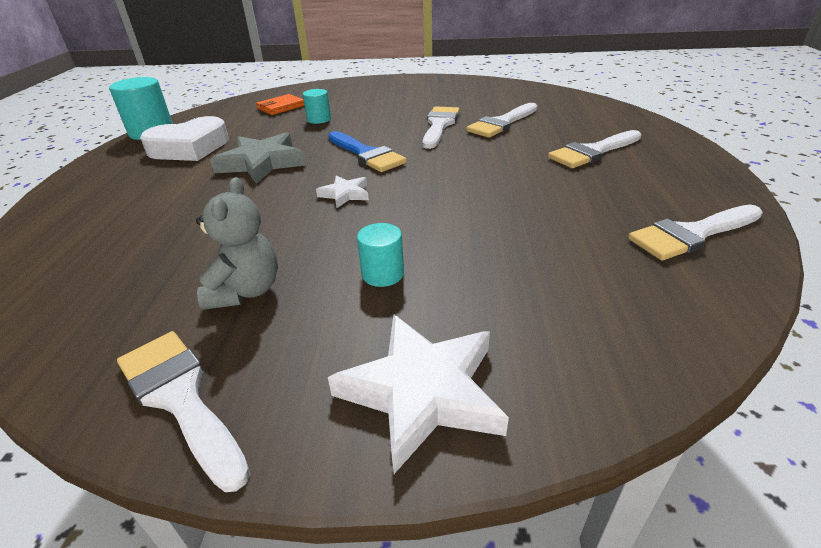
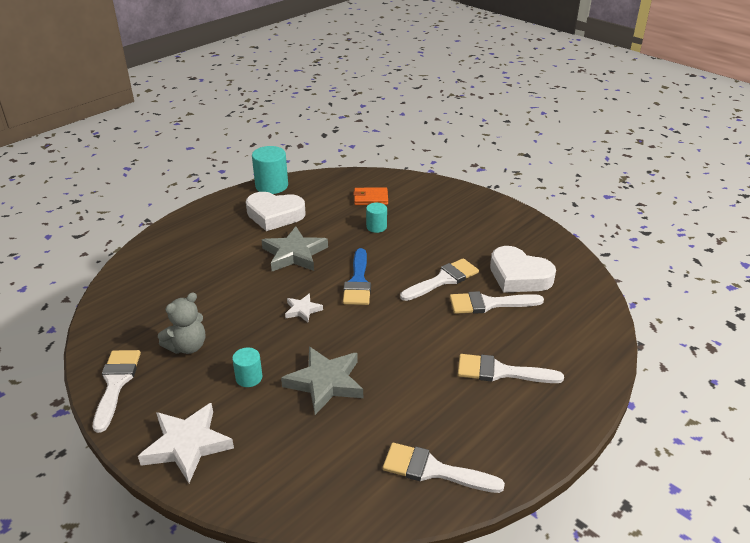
camera: 40 degrees right, 0 degrees up
(473, 231) = (325, 382): none -> grey star
(491, 103) = (519, 276): none -> white heart

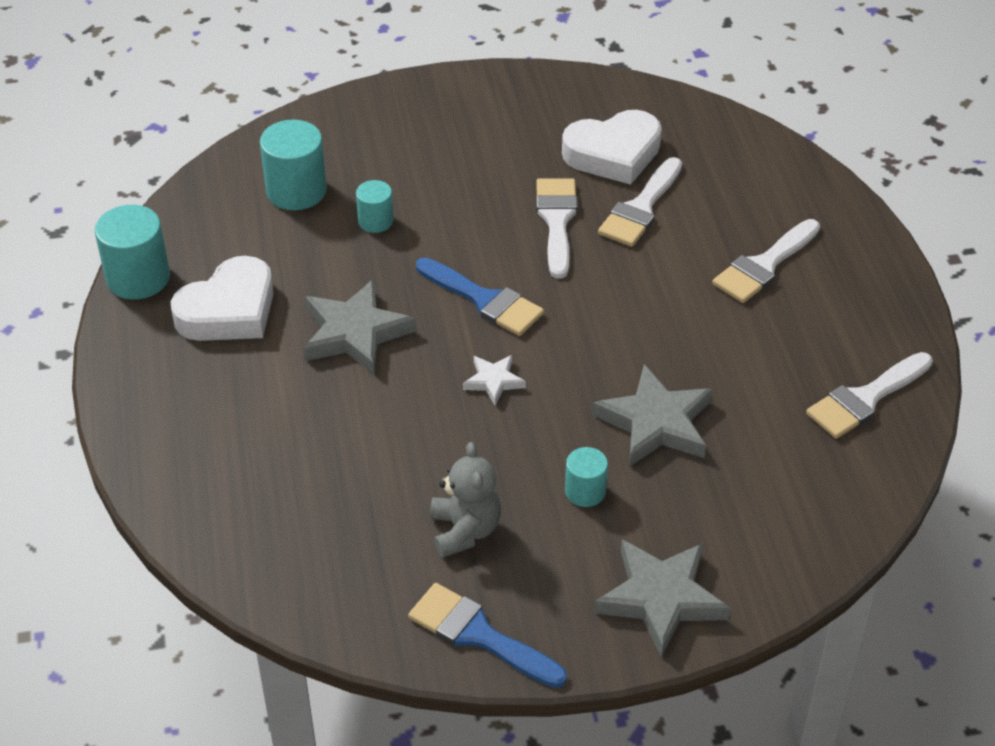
camera: 55 degrees left, 10 degrees up
(116, 383) = (478, 635): white brush -> blue brush
(187, 445) = (660, 599): white star -> grey star
(371, 198) = (296, 191): orange wallet -> turquoise cylinder

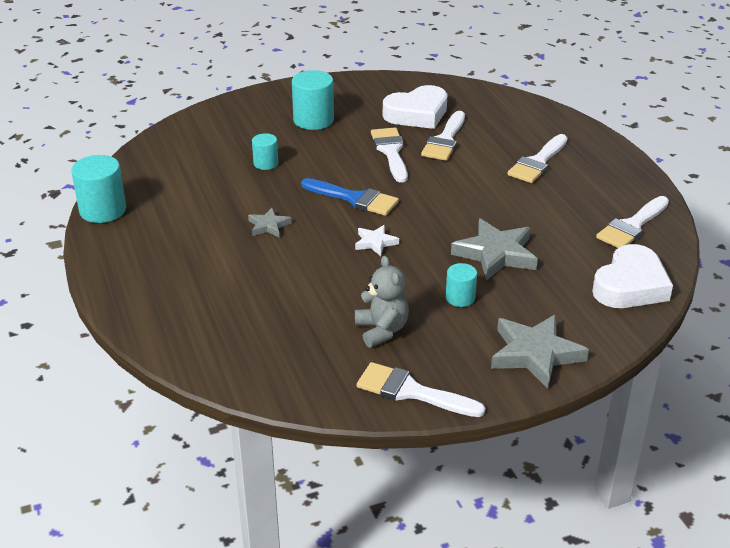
camera: 10 degrees left, 10 degrees down
(229, 310) = (174, 222): white heart -> white heart (630, 285)
(296, 191) = (205, 152): turquoise cylinder -> turquoise cylinder (313, 120)
(355, 333) = (268, 226): grey star -> grey star, size x0.53
(478, 635) = (411, 392): blue brush -> white brush

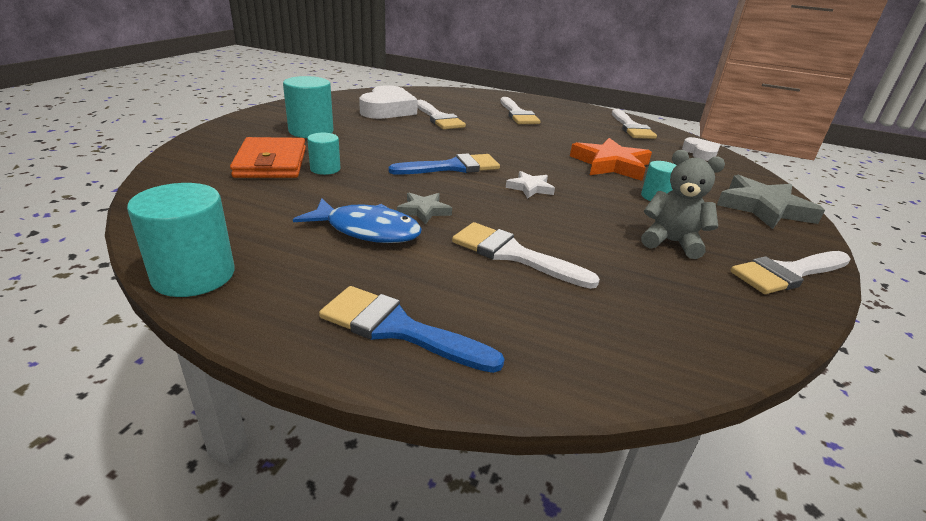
camera: 50 degrees left, 5 degrees down
(140, 285) = (398, 329): none -> blue brush
(214, 224) = (367, 230): none -> blue fish
(242, 144) = (271, 163): none -> orange wallet
(390, 152) = (415, 133): white brush -> white brush (513, 254)
(495, 254) = (610, 164): grey star -> orange star
(630, 285) = (700, 153): white heart -> white heart, size x0.56

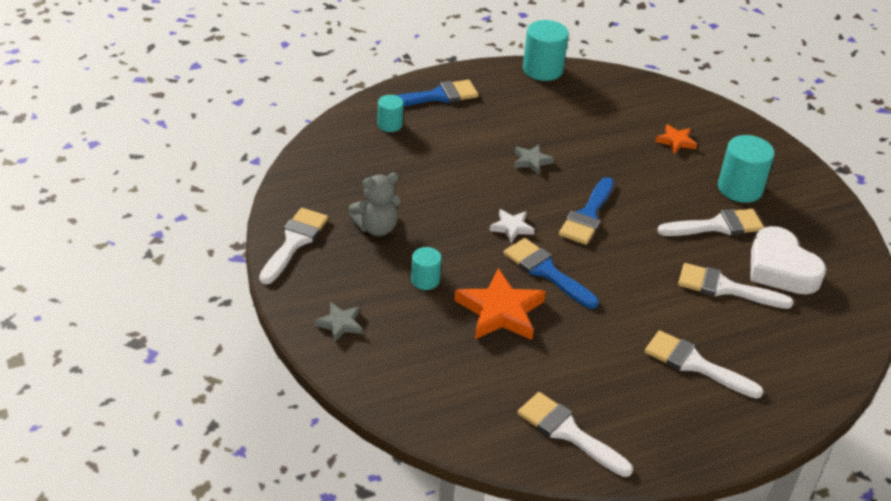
camera: 135 degrees right, 10 degrees up
(271, 163) = (676, 141): orange wallet -> orange star
(325, 169) = (642, 157): turquoise cylinder -> turquoise cylinder (390, 124)
(367, 230) = (530, 130): blue fish -> none
(513, 254) = (446, 160): white brush -> white brush (717, 226)
(543, 163) = (546, 271): none -> blue brush
(700, 153) = (451, 412): white heart -> none
(763, 208) = (340, 324): grey star -> grey star, size x0.53

